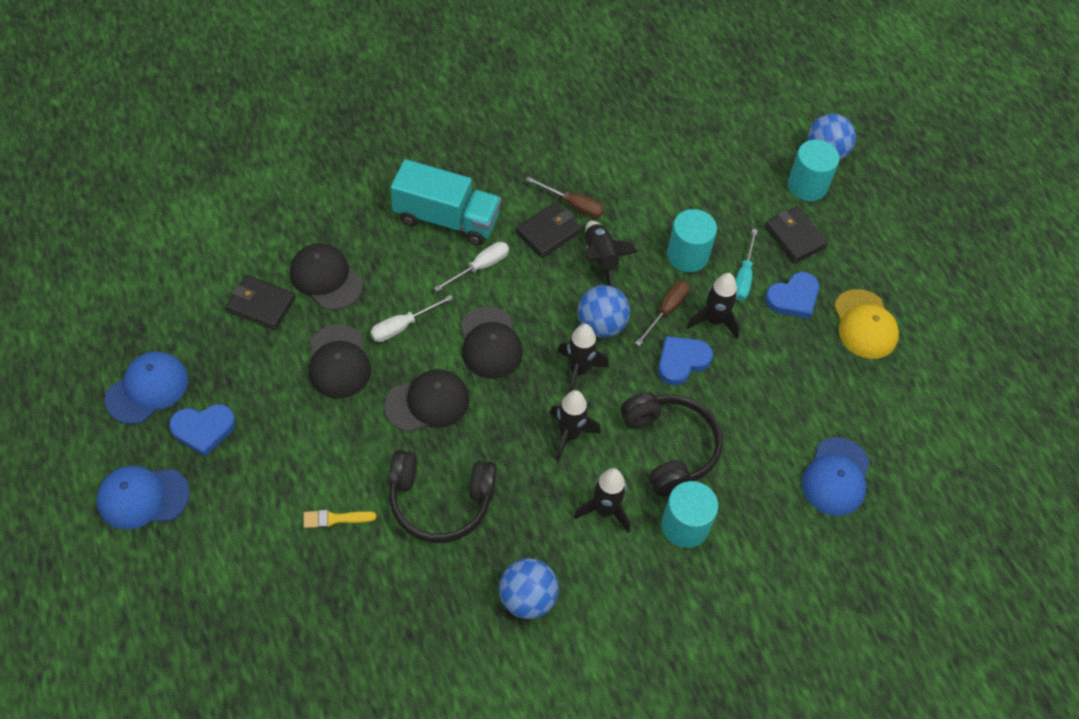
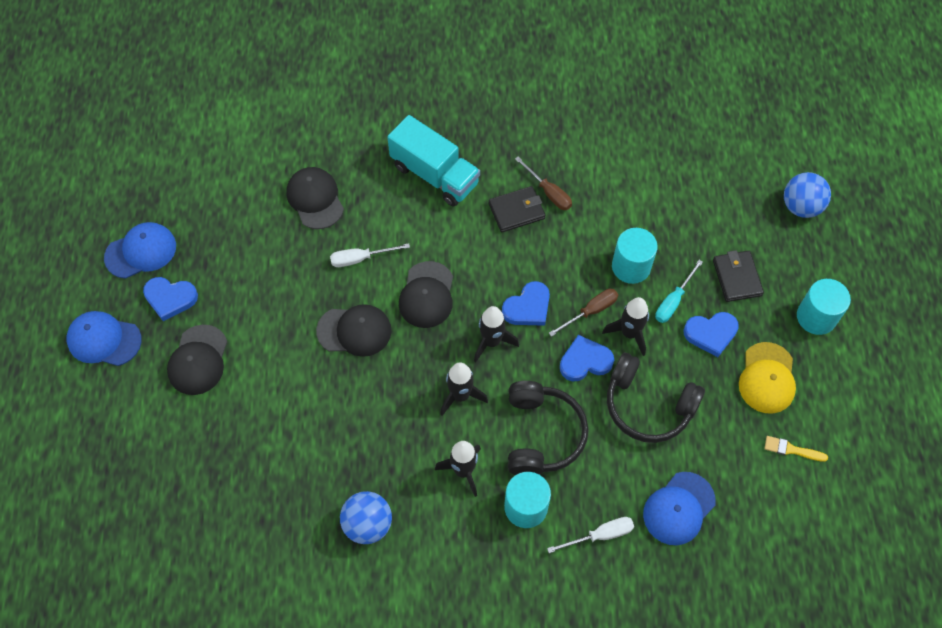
camera: 25 degrees right, 5 degrees up
(261, 304) = (255, 207): black wallet -> none
(335, 519) = (242, 405): yellow brush -> yellow brush (791, 449)
(338, 362) = (297, 274): black cap -> black cap (198, 360)
(440, 502) = (330, 419): black headphones -> black headphones (648, 406)
(480, 267) = (445, 225): white screwdriver -> white screwdriver (600, 535)
(601, 259) = (552, 248): black rocket -> none
(601, 325) = (528, 307): blue ball -> blue heart
(807, 185) = (770, 232): turquoise cylinder -> turquoise cylinder (816, 317)

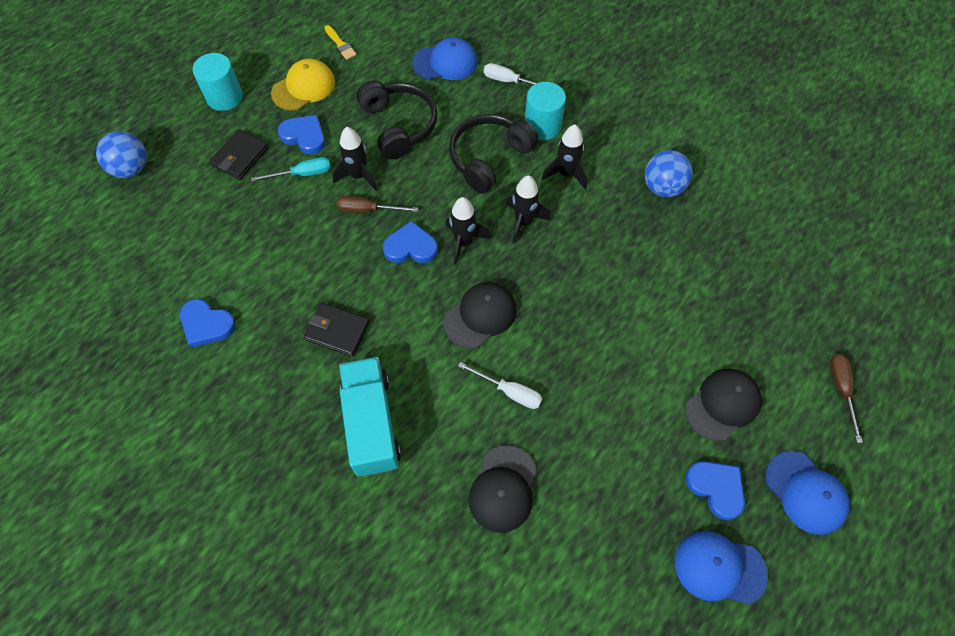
camera: 140 degrees left, 0 degrees up
(354, 331) = (566, 330): black cap -> none
(548, 192) = (294, 327): brown screwdriver -> brown screwdriver (841, 390)
(585, 361) = (410, 181): blue heart -> blue heart (207, 325)
(631, 266) = (302, 219): turquoise cylinder -> none

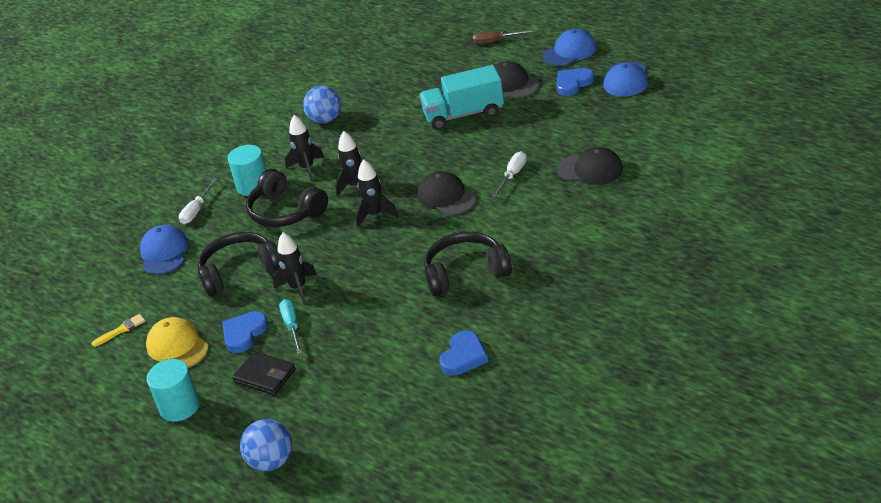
camera: 85 degrees left, 25 degrees down
(337, 331) = (465, 273): black wallet -> black headphones
(368, 210) = (338, 275): brown screwdriver -> none
(371, 423) = (548, 240): turquoise truck -> turquoise truck (464, 114)
(411, 247) = (379, 244): blue heart -> none

